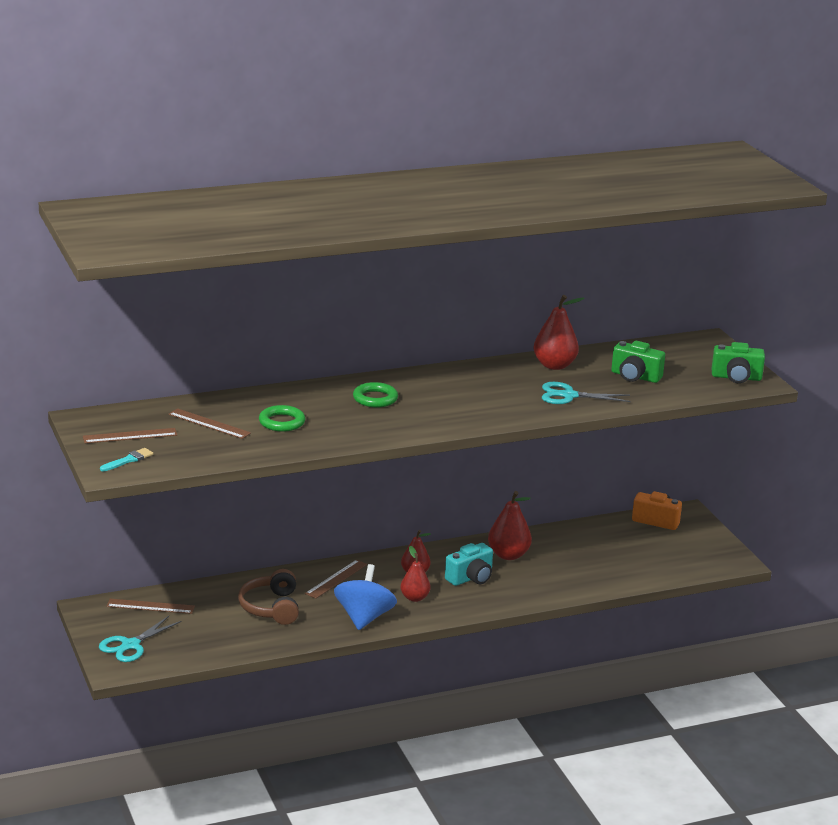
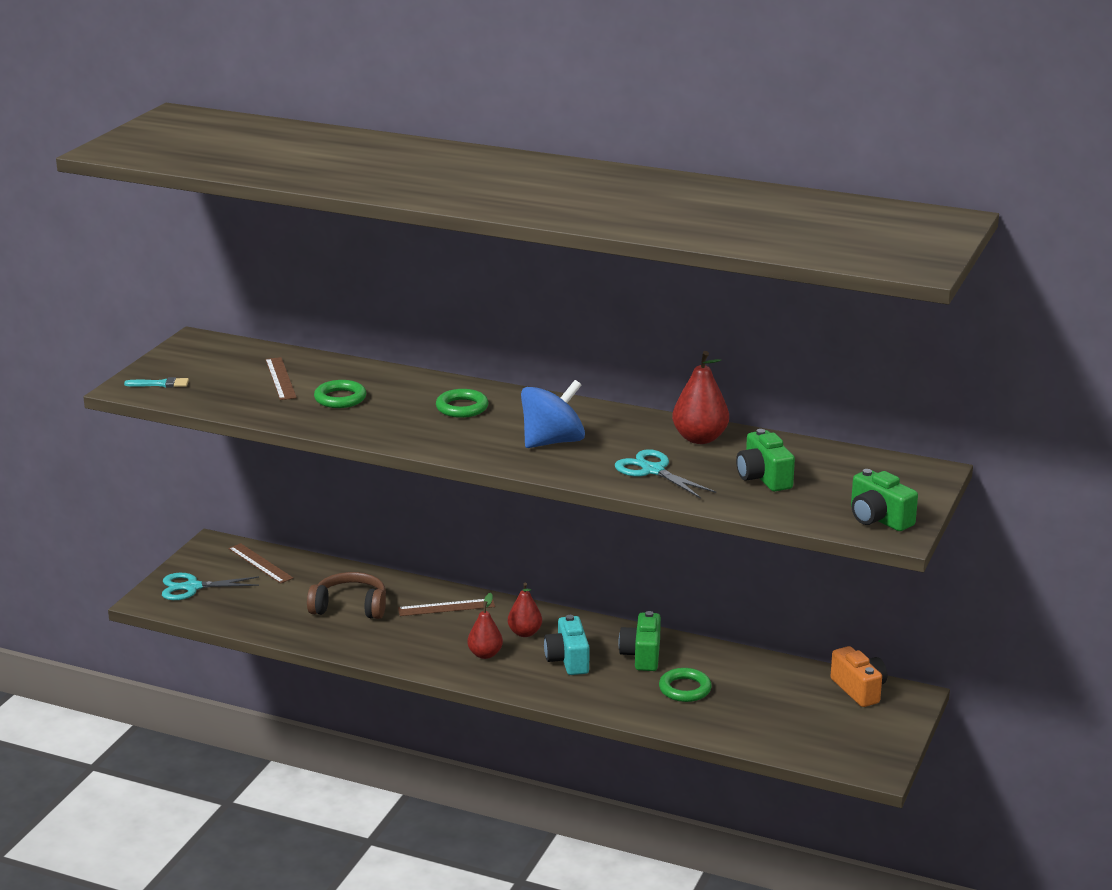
camera: 45 degrees right, 0 degrees up
(130, 436) = (201, 366): brown ruler -> none
(271, 607) = (350, 607): brown headphones -> brown headphones turned 60 degrees clockwise
(364, 618) = (411, 651): blue spinning top -> blue spinning top (552, 442)
(470, 578) = (568, 660): turquoise camera -> turquoise camera turned 75 degrees clockwise
(508, 555) = (642, 655): red pear -> green camera
(566, 564) = (685, 689): none -> green ring

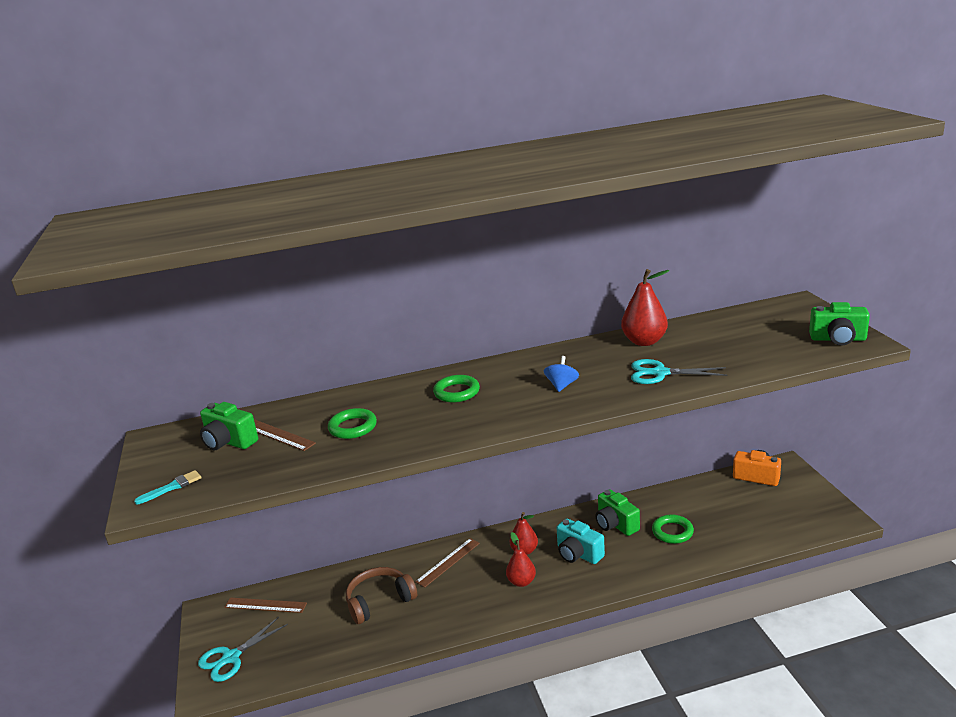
camera: 35 degrees left, 0 degrees up
(552, 442) = (562, 385): blue spinning top -> blue spinning top, size x0.52
(763, 478) = (729, 346): green camera -> green camera (229, 442)

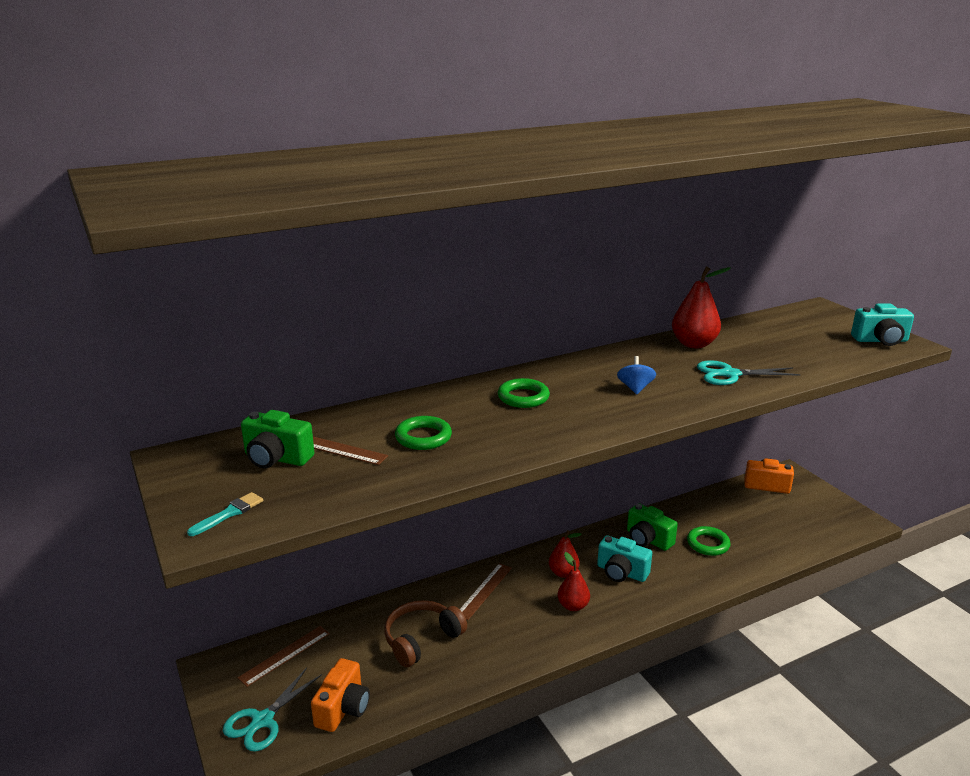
camera: 15 degrees left, 0 degrees up
(265, 605) = (285, 655): brown ruler -> brown ruler turned 45 degrees counterclockwise
(296, 654) = (343, 708): none -> orange camera
(838, 339) = (880, 340): green camera -> turquoise camera

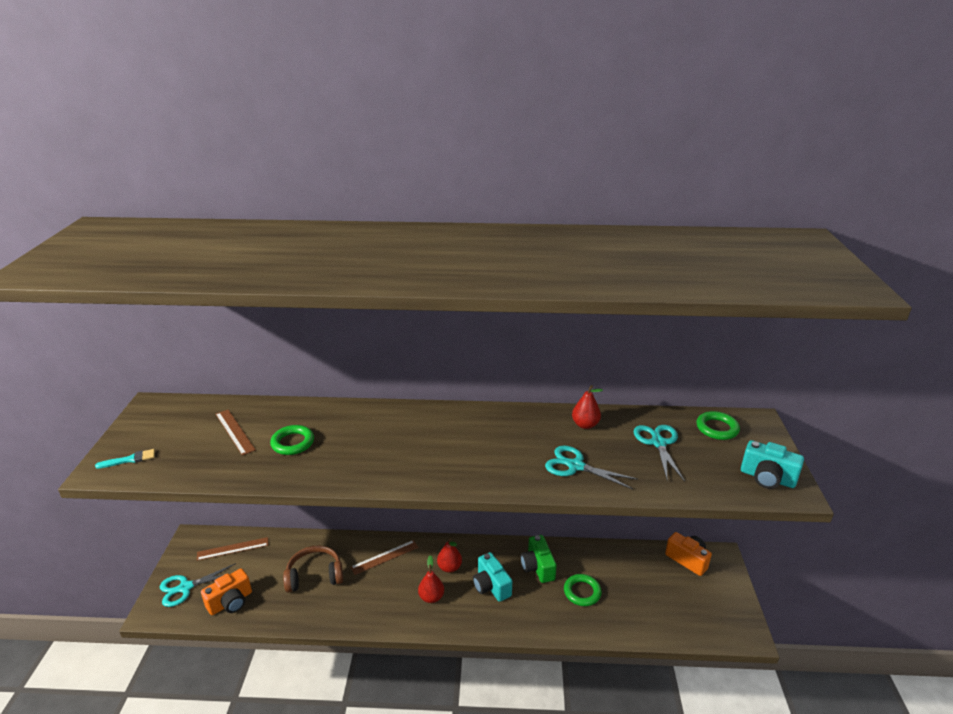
camera: 30 degrees right, 5 degrees up
(276, 458) = (197, 427): green camera -> none
(523, 397) = (394, 432): green ring -> green ring (717, 428)
(635, 388) = (483, 452): blue spinning top -> none
(694, 344) = (585, 425): red pear -> red pear, size x0.66
(771, 340) = (658, 443): none -> turquoise scissors

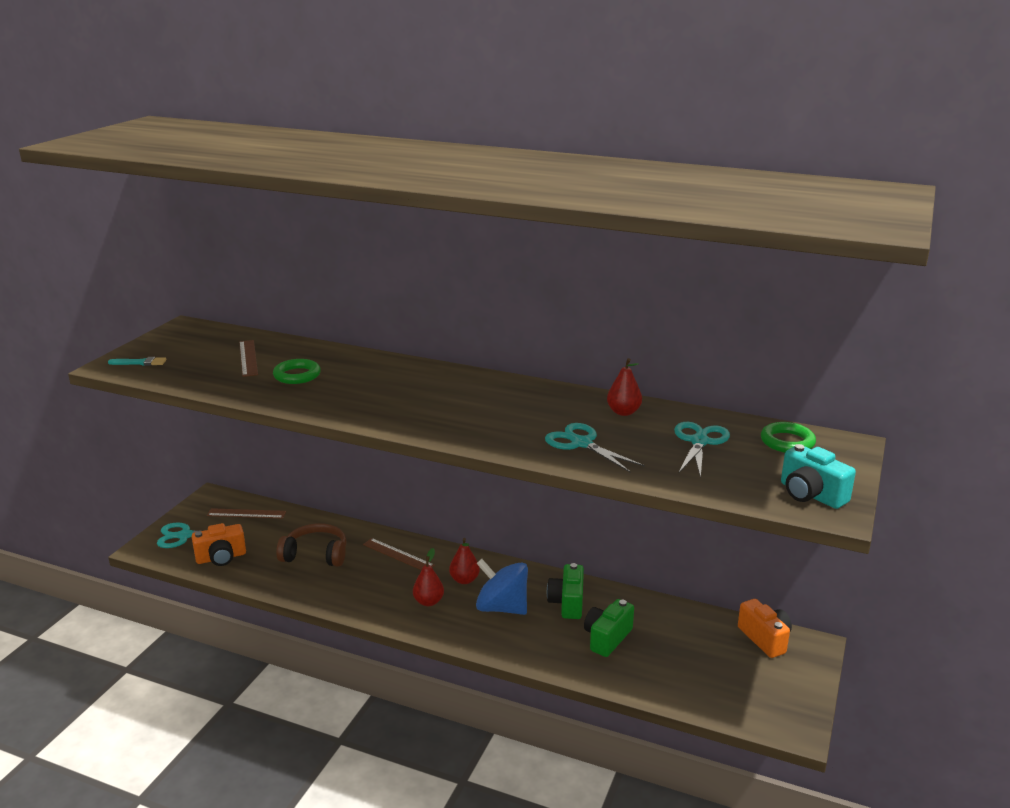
camera: 20 degrees right, 5 degrees down
(384, 557) = (398, 555): brown ruler -> brown ruler turned 45 degrees clockwise
(491, 586) = (502, 607): turquoise camera -> blue spinning top
(582, 592) = (607, 638): green ring -> green camera

